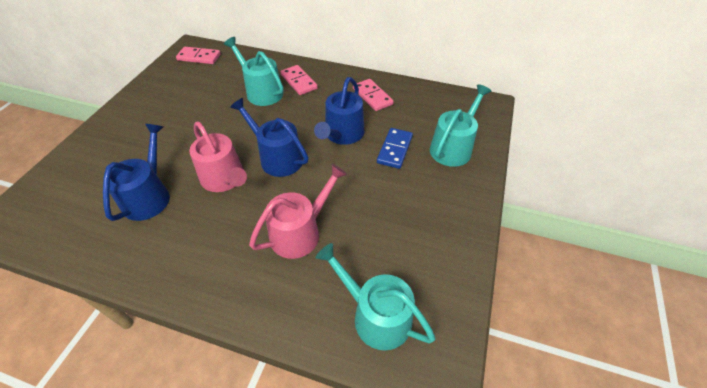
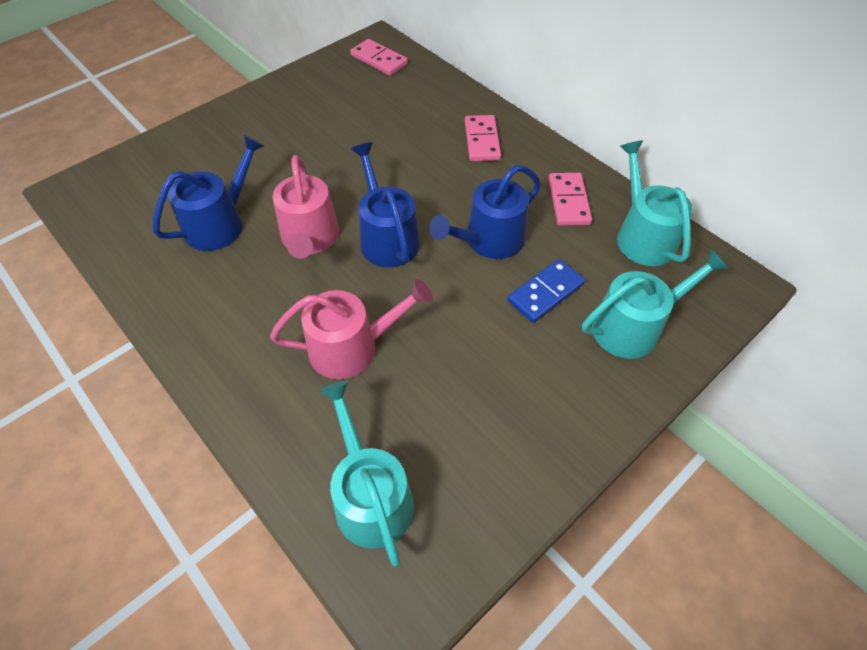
camera: 30 degrees right, 5 degrees up
(261, 92) = (425, 137): turquoise watering can -> turquoise watering can (642, 236)

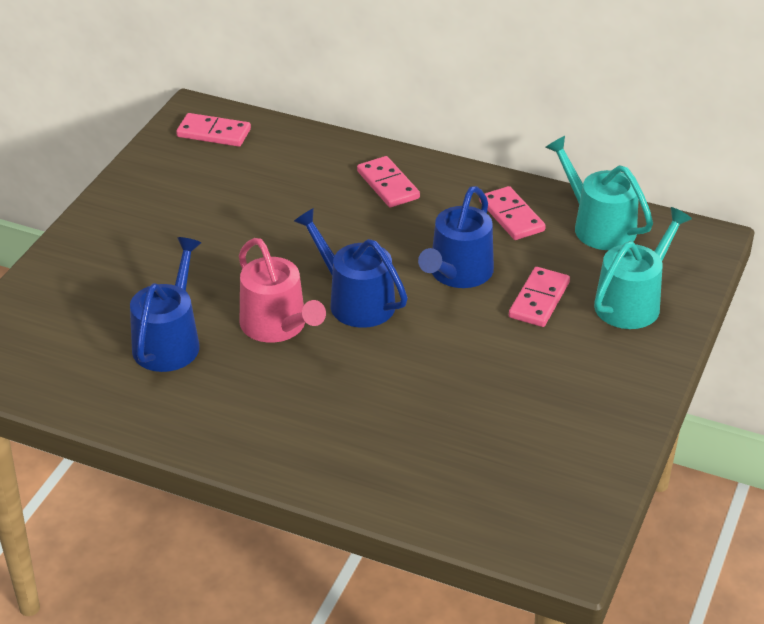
camera: 25 degrees left, 15 degrees down
(352, 347) = (391, 399): pink watering can -> none
(370, 496) = (490, 497): turquoise watering can -> none
(545, 293) = (539, 300): blue domino -> pink domino

